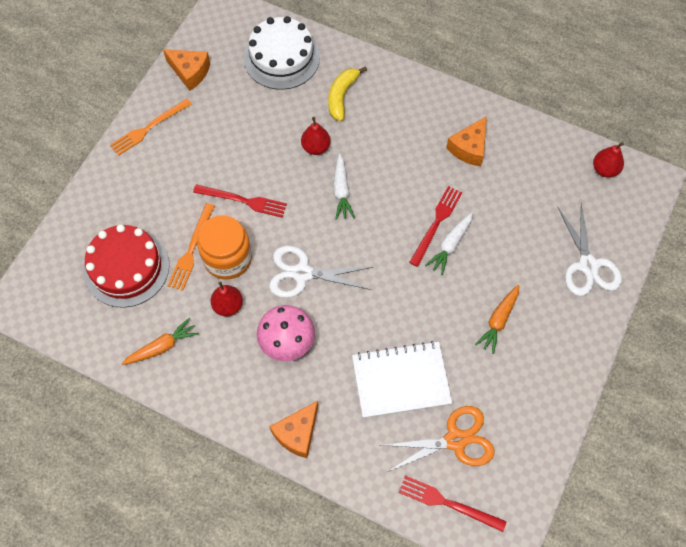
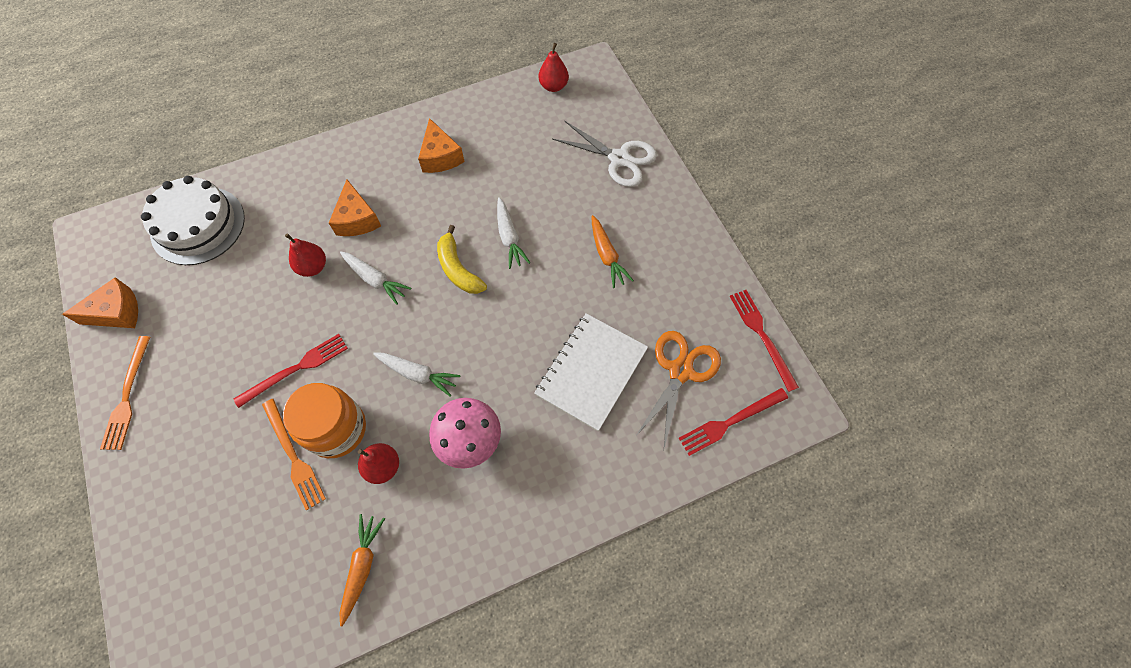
camera: 50 degrees left, 0 degrees up
(126, 267) = (245, 537): red cake -> none
(297, 433) = (563, 502): orange cheese -> orange cheese (357, 219)
(302, 273) = (417, 374): white scissors -> white carrot
(342, 96) = (290, 209): yellow banana -> yellow banana (458, 269)
(436, 223) = (480, 232): red fork -> red fork (761, 335)

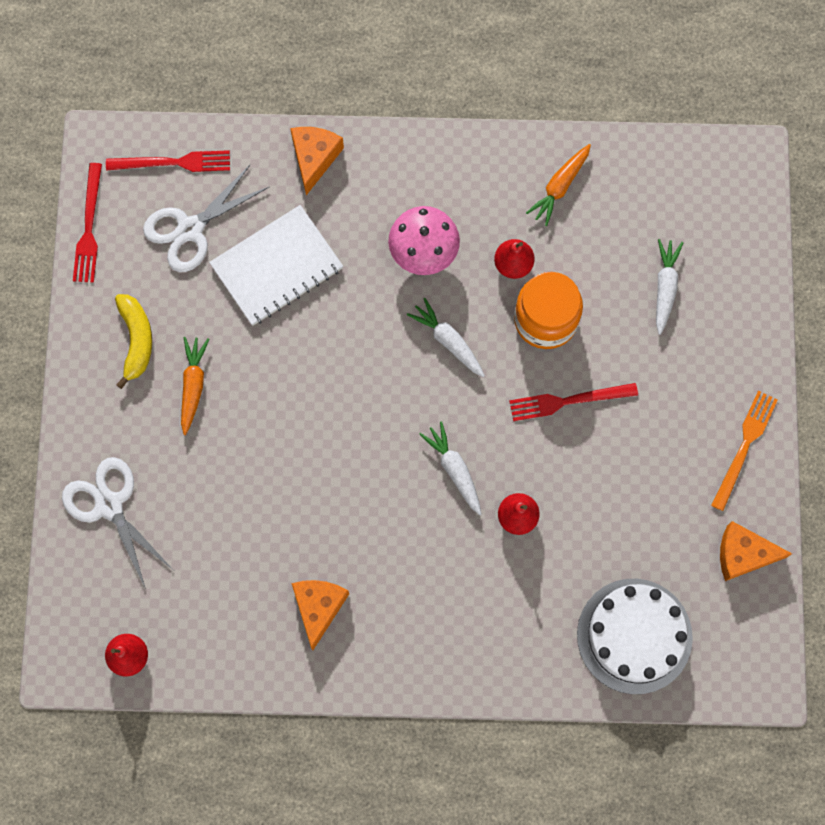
camera: 155 degrees left, 10 degrees up
(293, 456) = (594, 311): orange fork -> none
(357, 219) = (448, 560): orange cheese -> orange cheese (314, 158)
(458, 269) = (360, 442): yellow banana -> yellow banana (136, 340)
(509, 237) = (287, 457): white carrot -> white carrot (665, 287)
(680, 371) = (190, 229): orange scissors -> white scissors

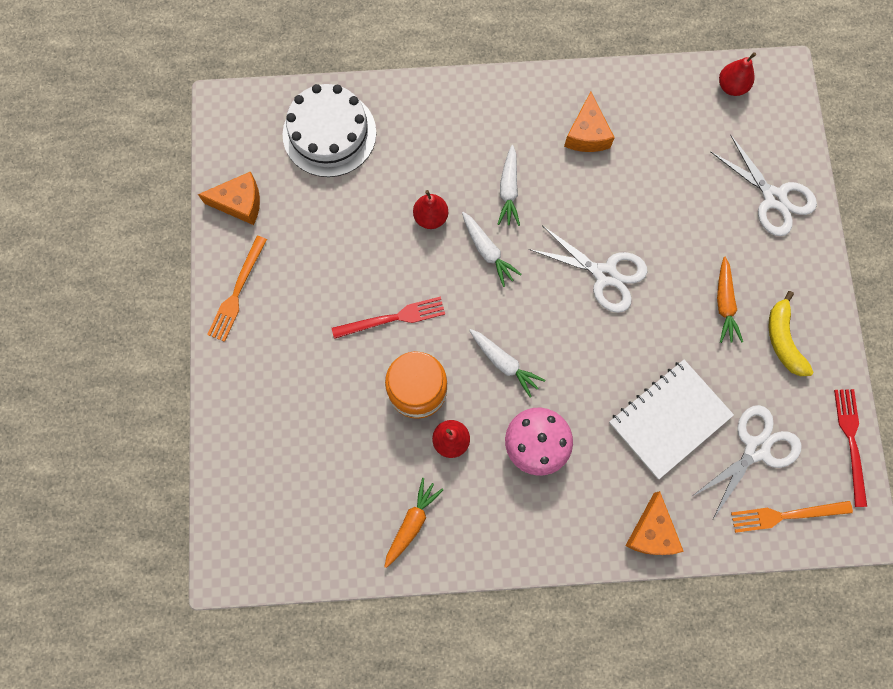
camera: 175 degrees right, 0 degrees up
(173, 162) = (786, 515): red fork -> orange fork
(322, 430) = (605, 275): none -> white scissors
(665, 287) = (308, 430): white carrot -> white carrot (508, 190)

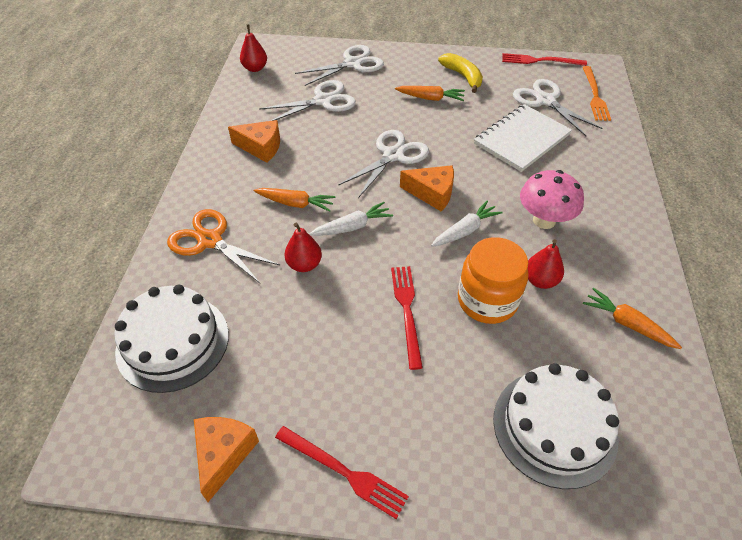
camera: 80 degrees left, 25 degrees down
(237, 292) = (344, 472): orange fork -> red fork
(295, 451) = (554, 427): none -> white cake
(444, 126) = (210, 240): none -> orange scissors
(508, 190) = (295, 203): white carrot -> orange carrot
(651, 532) = (615, 162): orange cheese -> orange cheese (432, 193)
(669, 419) = (521, 139): white notebook -> white notebook turned 75 degrees clockwise
(686, 179) = (323, 101): none -> white scissors
(783, 340) = (463, 76): yellow banana -> yellow banana turned 120 degrees counterclockwise

